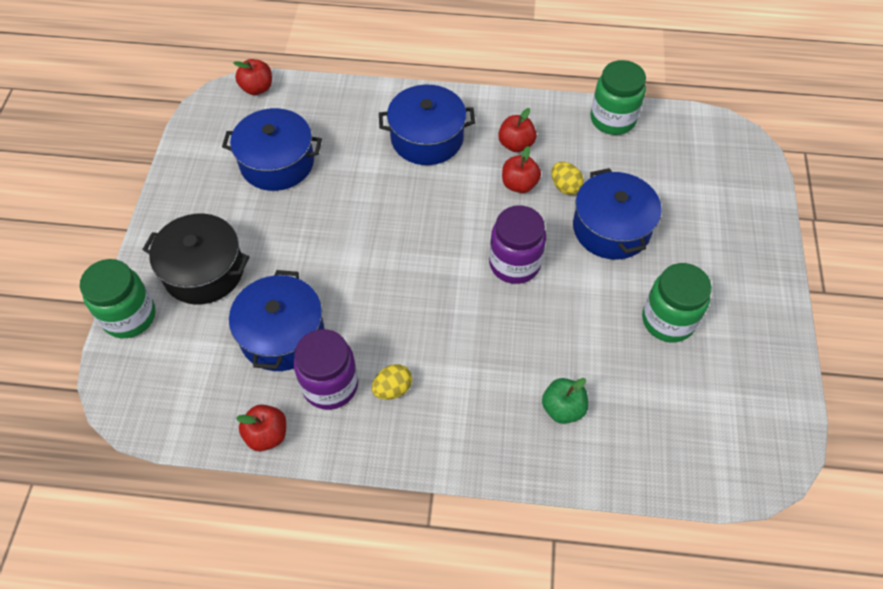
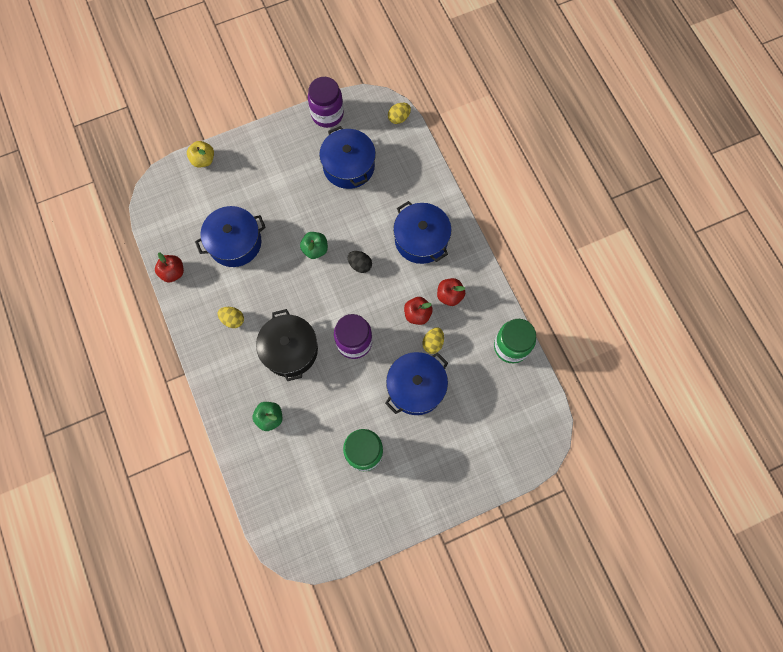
camera: 60 degrees right, 15 degrees up
(129, 316) = (203, 160): green jar -> yellow apple
(204, 271) = (252, 177): black pot -> black pot (290, 350)
(257, 88) = (399, 118): red apple -> yellow egg
(330, 385) = (218, 286): purple jar -> purple jar (327, 114)
(361, 248) = (315, 249): none -> green apple
(416, 211) = (360, 265): none -> black egg

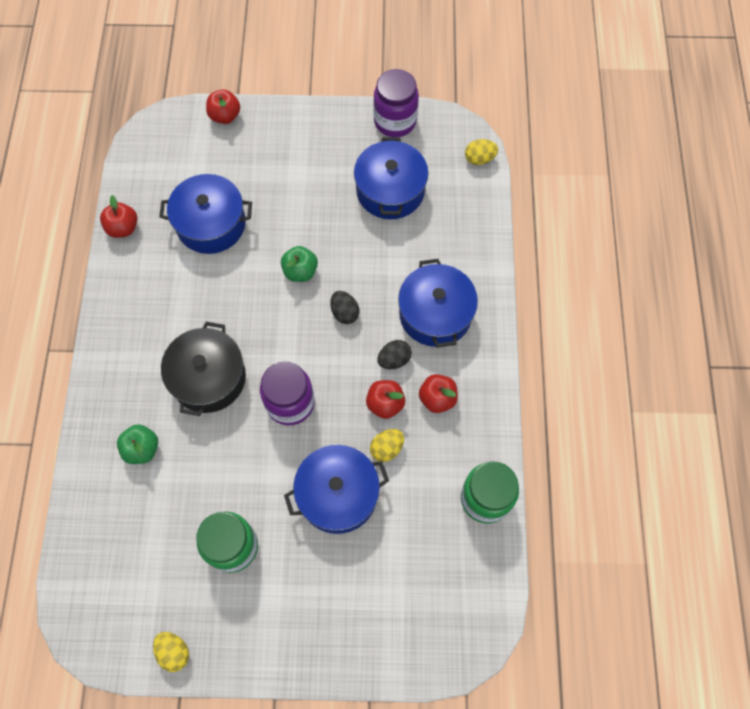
camera: 25 degrees right, 5 degrees down
(203, 160) = (225, 116): yellow apple -> red apple
(233, 320) = (161, 312): yellow egg -> yellow egg (174, 652)
(409, 282) = (394, 359): none -> black egg

